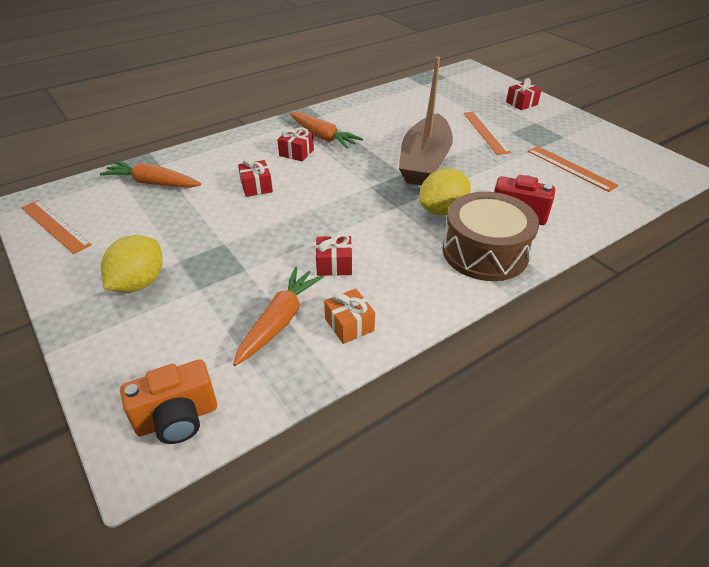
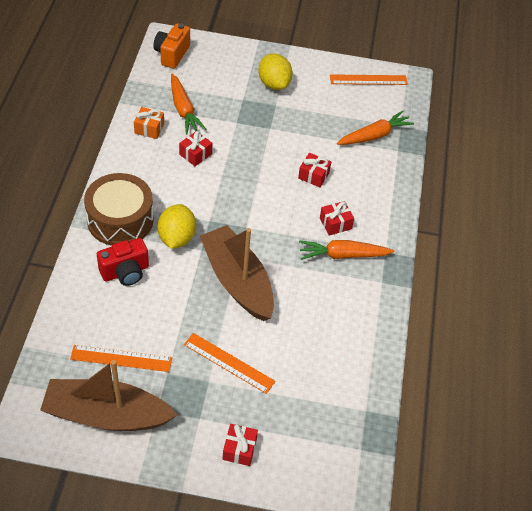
camera: 130 degrees right, 10 degrees up
(606, 150) = (106, 415): none -> brown boat

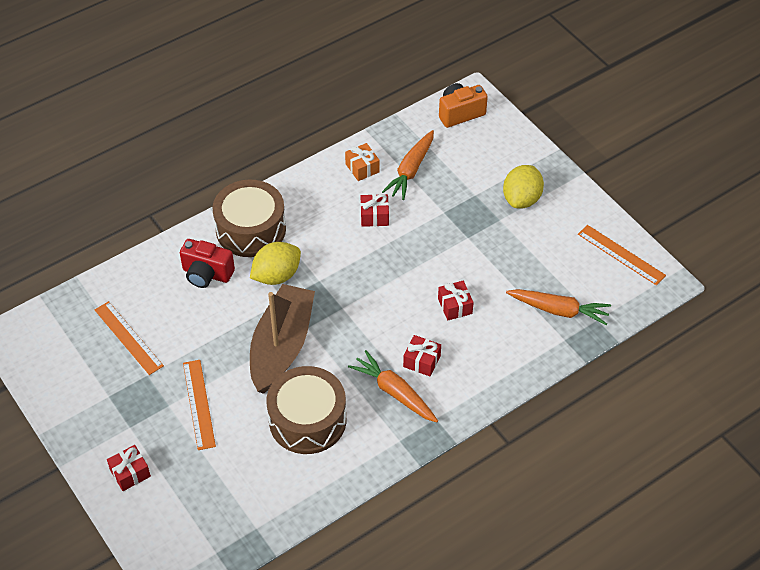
camera: 50 degrees right, 0 degrees up
(106, 415) = (72, 370): brown boat -> none
(312, 315) = (307, 420): none -> brown drum

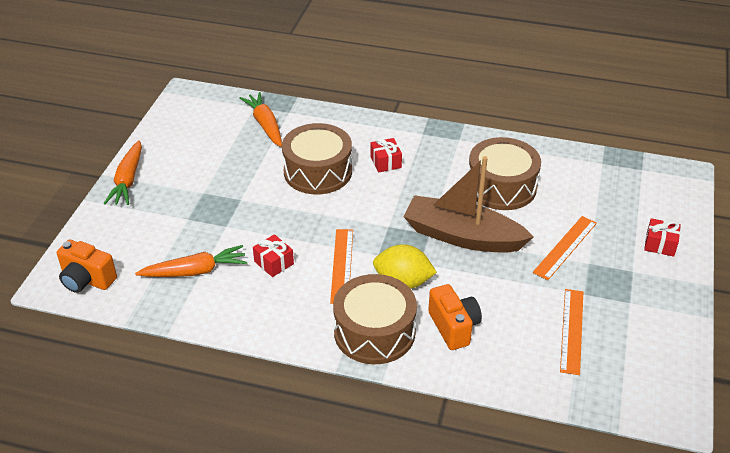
camera: 130 degrees left, 10 degrees down
(206, 274) = (454, 327): red camera -> orange camera
(282, 346) = (462, 236): brown boat -> brown boat turned 45 degrees clockwise
(362, 168) = (223, 304): orange gift -> none
(394, 392) = (427, 161): orange carrot -> orange carrot (128, 180)
(455, 306) = (318, 172): red gift -> brown drum
(521, 199) = (167, 191): yellow lemon -> none
(621, 254) = (179, 120): orange ruler -> orange ruler (342, 265)

